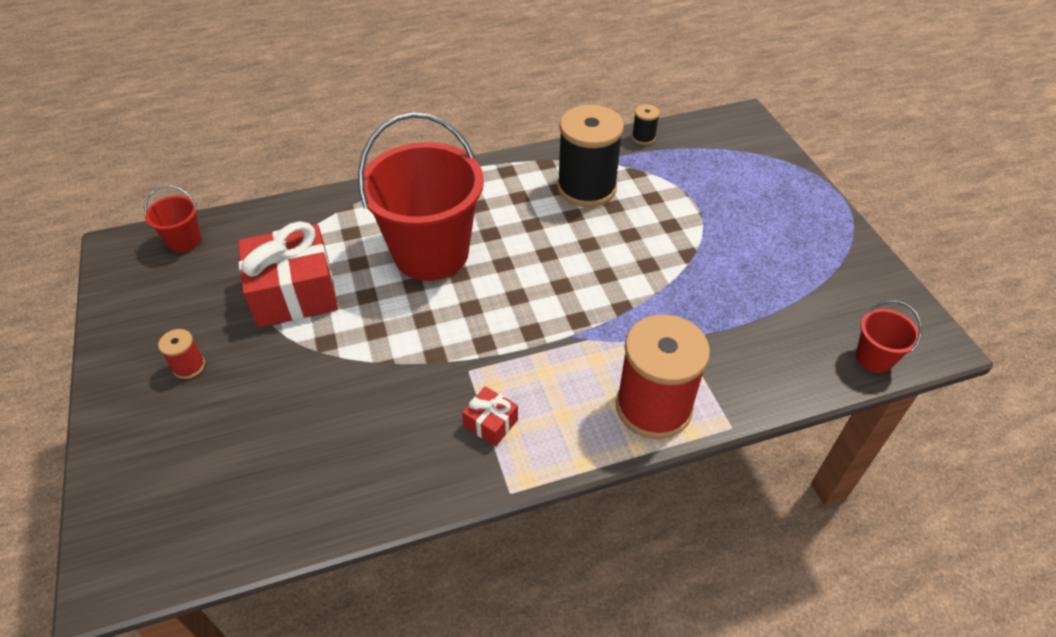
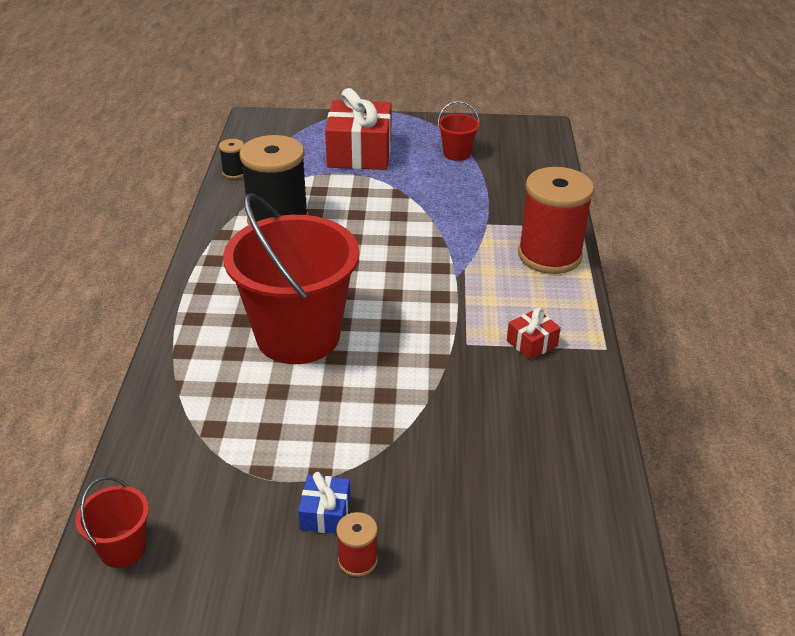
camera: 70 degrees left, 10 degrees down
(232, 334) = (325, 514): none -> blue gift
(294, 292) = (291, 450): red gift -> red gift (360, 153)
(874, 358) = (545, 153): red bucket -> red bucket (457, 154)

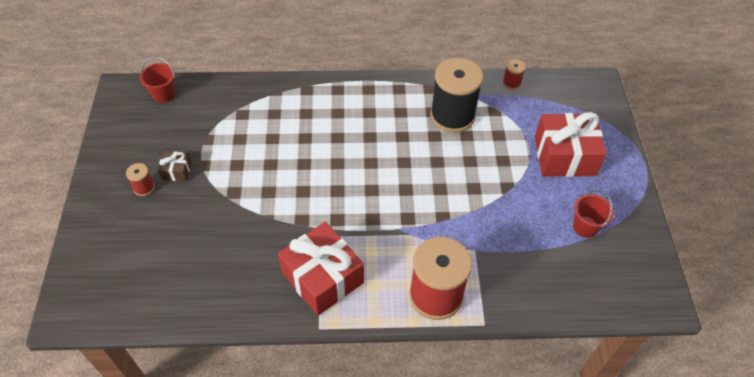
camera: 85 degrees right, 15 degrees up
(234, 172) = (511, 83): black spool -> red spool
(298, 336) = (324, 142): red bucket -> none
(325, 514) = (176, 171): blue gift -> brown gift
(532, 343) = (322, 277): red gift -> red gift, size x2.21

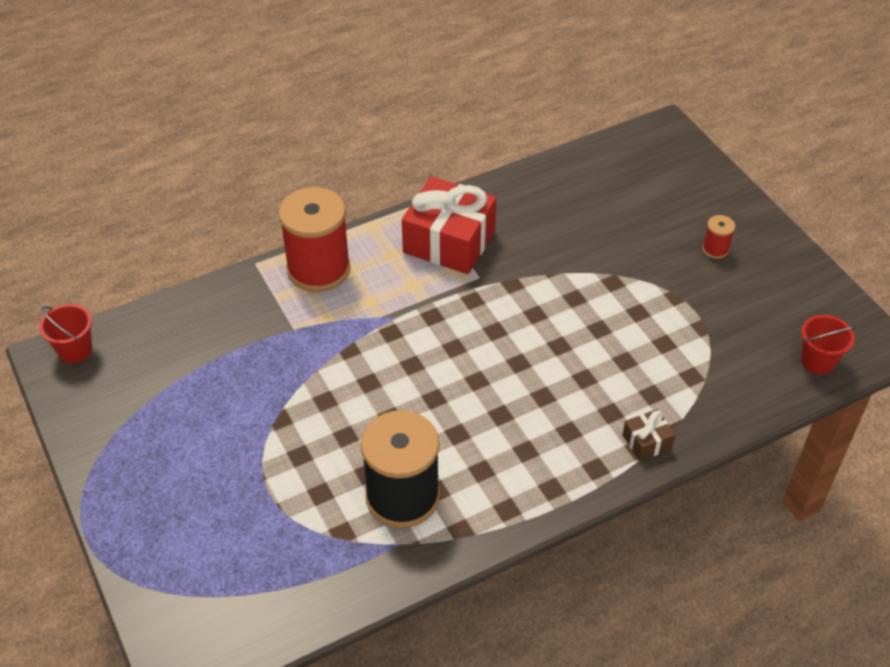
camera: 155 degrees right, 5 degrees down
(176, 171) = (699, 279): brown gift -> brown gift (646, 442)
(511, 83) = (334, 601): red spool -> none
(564, 156) = (211, 499): red gift -> none
(585, 227) = (161, 408): red bucket -> red bucket (75, 350)

